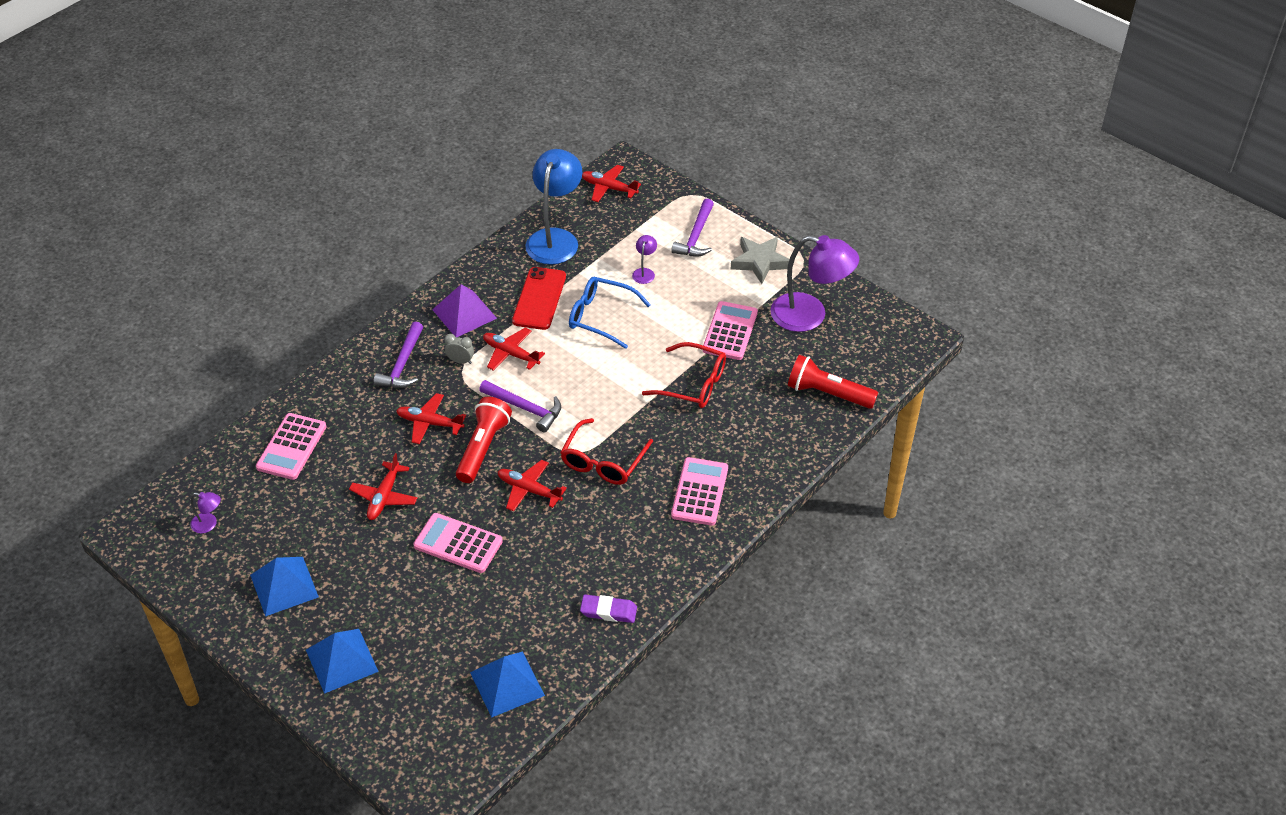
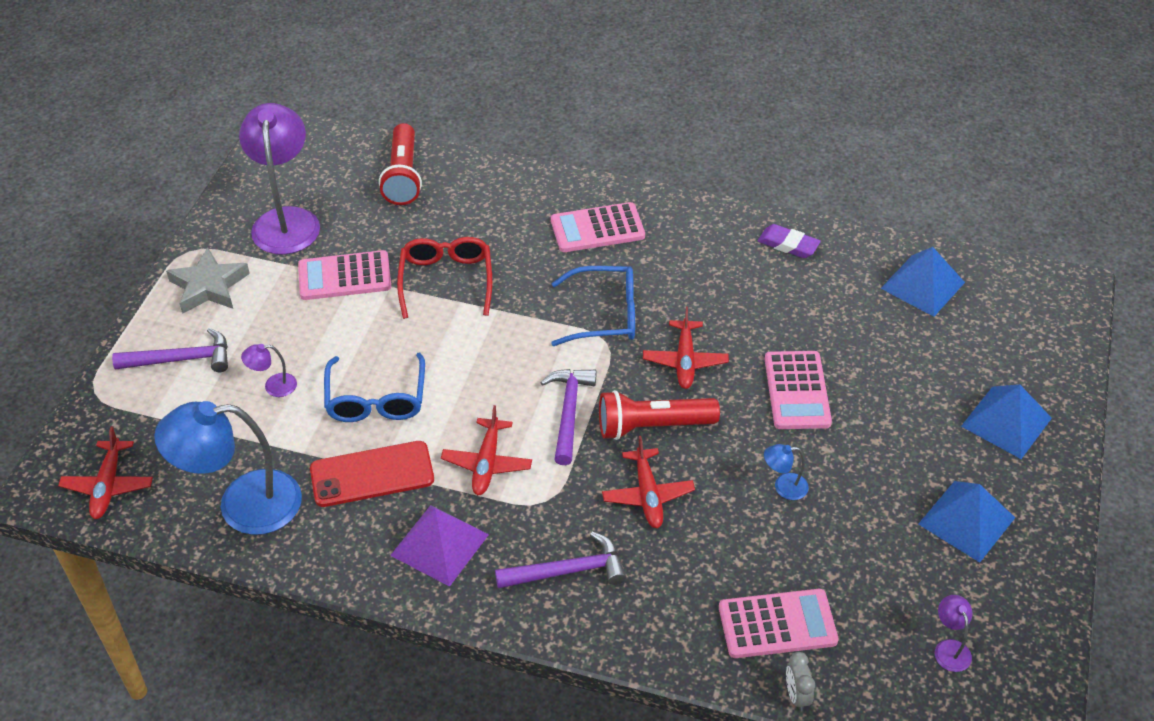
camera: 115 degrees left, 0 degrees up
(384, 497) = (783, 487): red plane -> blue lamp
(460, 361) = (527, 510): grey clock -> grey clock (796, 695)
(603, 462) = (606, 315): red glasses -> blue glasses
(608, 611) = (788, 245): purple eraser -> purple eraser turned 45 degrees counterclockwise

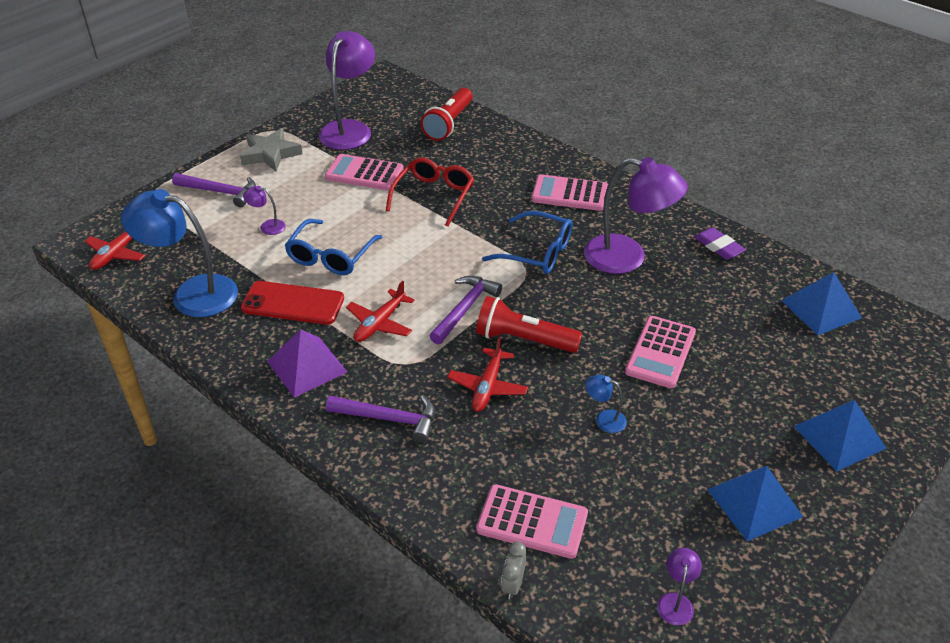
camera: 25 degrees right, 5 degrees down
(685, 361) = (580, 302): red plane -> none
(703, 289) = (627, 258): none -> purple lamp

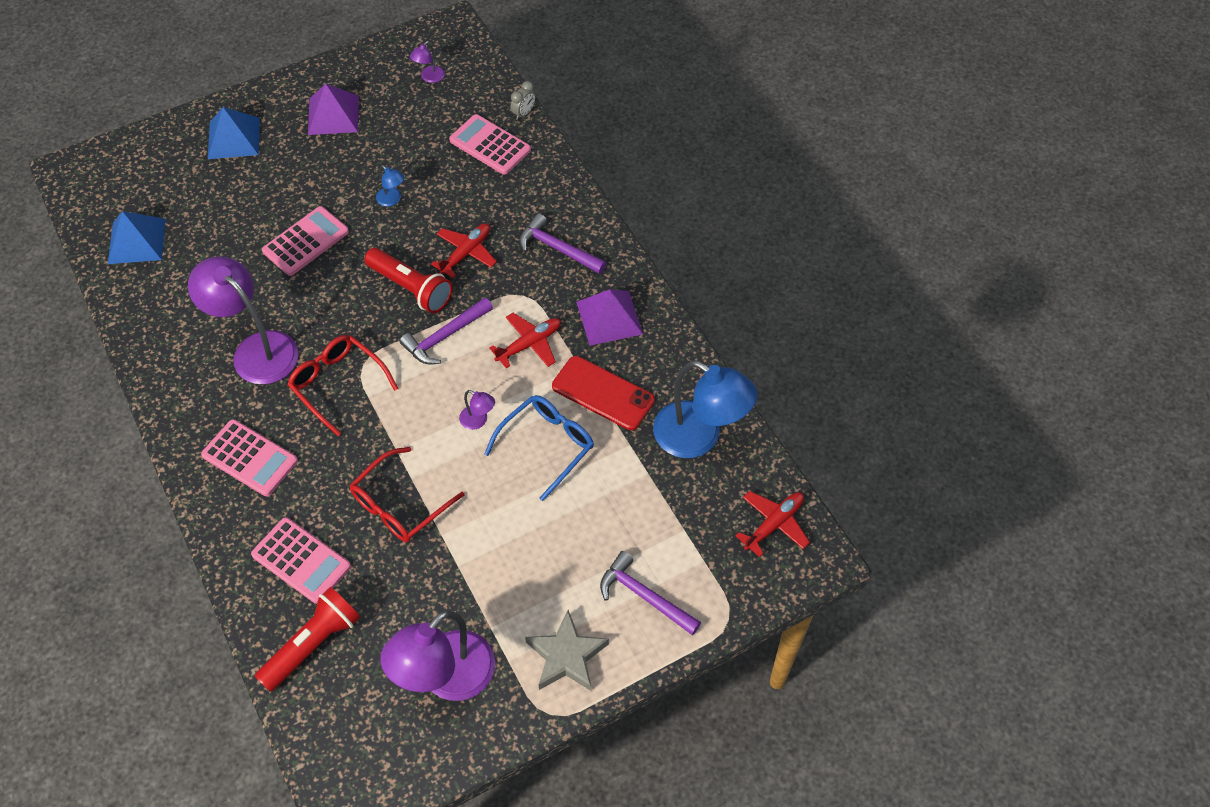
camera: 160 degrees left, 15 degrees up
(267, 226) = (602, 514): purple lamp -> purple lamp (478, 421)
(364, 173) = (462, 574): pink calculator -> pink calculator (301, 560)
(538, 252) = (337, 384): blue glasses -> red glasses
(718, 247) = (160, 335): purple eraser -> none
(754, 503) = (333, 115): blue pyramid -> purple pyramid

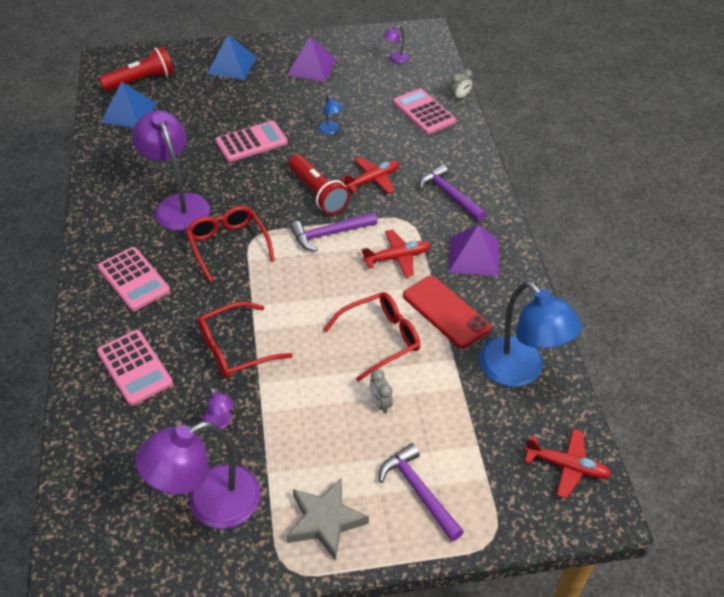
camera: 20 degrees right, 10 degrees down
(313, 644) = (111, 437): red flashlight -> red flashlight (141, 81)
(478, 421) = (329, 303): purple lamp -> purple lamp (220, 423)
(547, 445) = (381, 338): blue glasses -> red glasses
(574, 517) = (380, 403): none -> grey clock
(774, 524) = (566, 466): red plane -> red plane turned 45 degrees clockwise

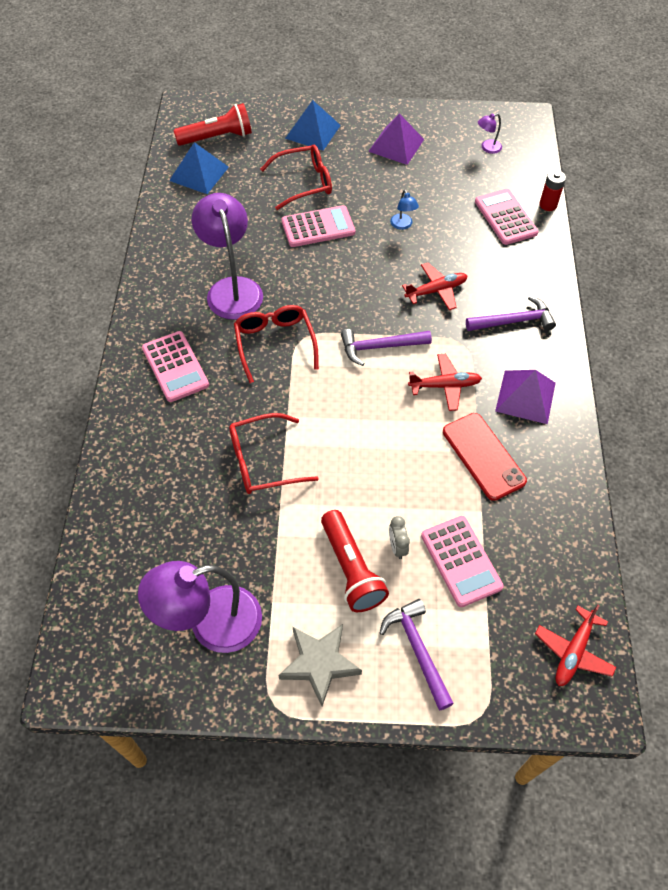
camera: 10 degrees right, 10 degrees up
(135, 368) = (162, 465): pink calculator -> pink calculator (461, 561)
(220, 423) = (235, 539): purple lamp -> none
(317, 193) = (376, 297): red flashlight -> red flashlight (351, 569)
(381, 338) = (411, 475): red glasses -> red glasses (305, 182)
(449, 195) = (514, 321): purple hammer -> purple hammer turned 105 degrees clockwise
(459, 97) = (548, 205): grey clock -> red battery
(520, 371) = (547, 537): blue lamp -> none
(566, 466) = (573, 651): red plane -> red plane turned 90 degrees clockwise

